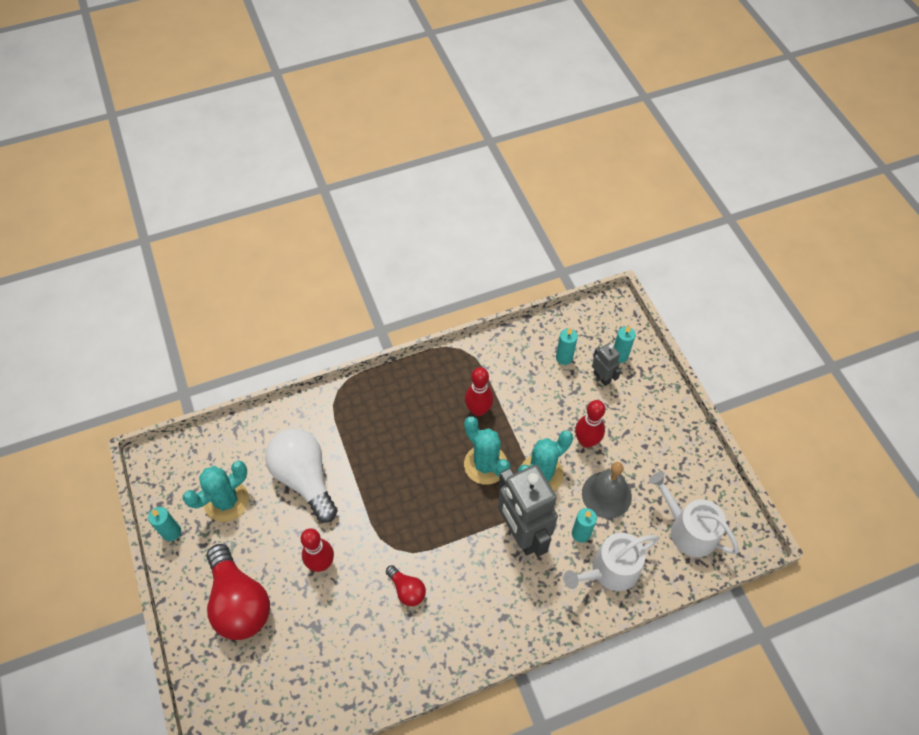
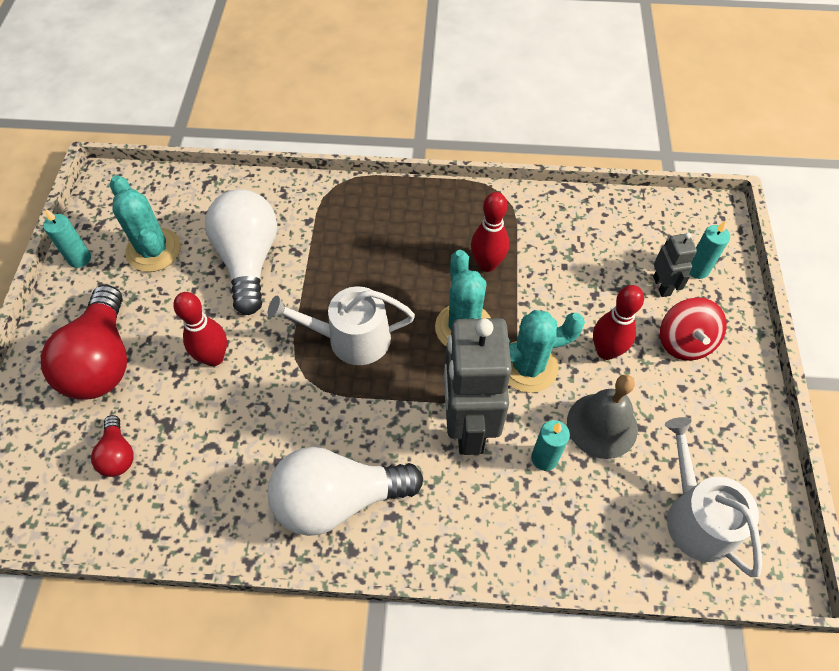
camera: 25 degrees right, 0 degrees up
(226, 501) = (153, 250): turquoise cactus -> turquoise cactus turned 75 degrees clockwise
(407, 590) = (293, 430): red light bulb -> red light bulb (118, 454)
(462, 622) = (338, 499): none -> white light bulb
(564, 358) = (623, 246): turquoise candle -> none
(610, 570) = (561, 521): white watering can -> white watering can (351, 338)
(633, 413) = (684, 342): none -> red spinning top

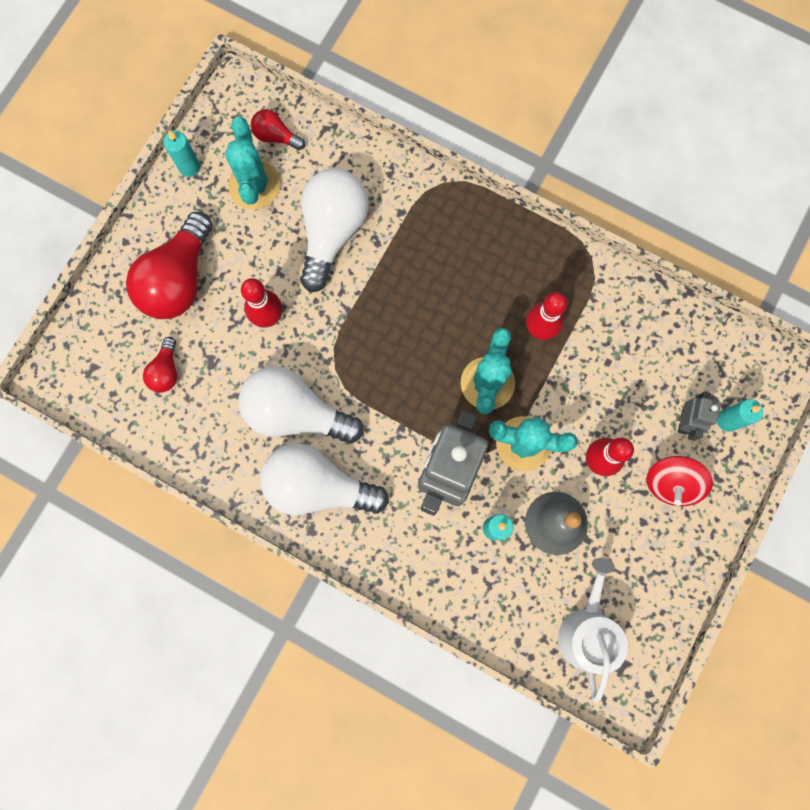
camera: 25 degrees right, 20 degrees up
(160, 204) = (276, 136): none -> red light bulb
(281, 436) = (296, 413): none -> white light bulb
(351, 338) = (387, 350): white watering can -> none

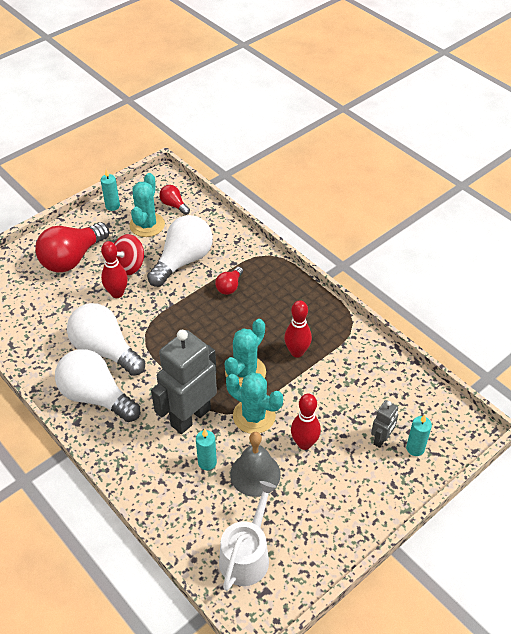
camera: 20 degrees right, 30 degrees down
(166, 371) = (35, 303): red light bulb -> red light bulb (229, 287)
(671, 483) = (355, 476): red spinning top -> red spinning top (129, 266)

